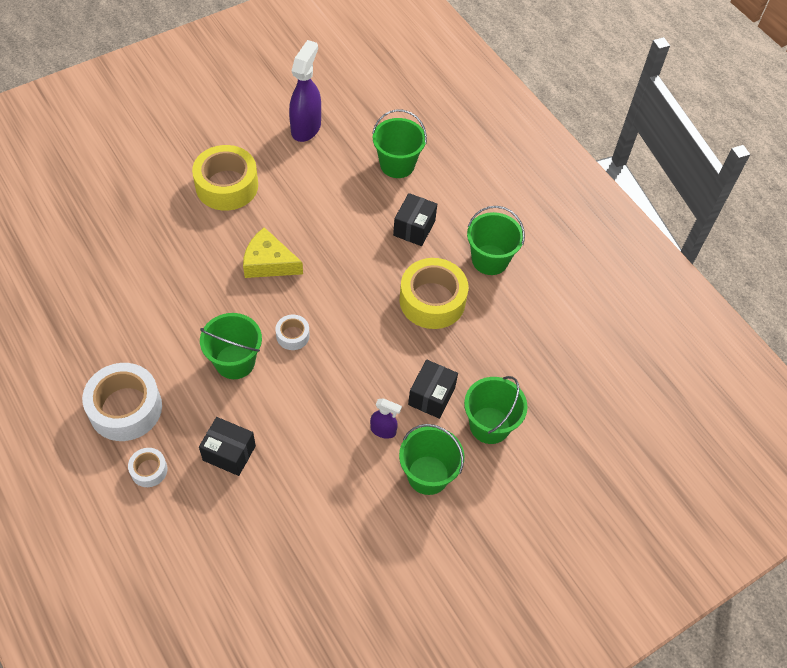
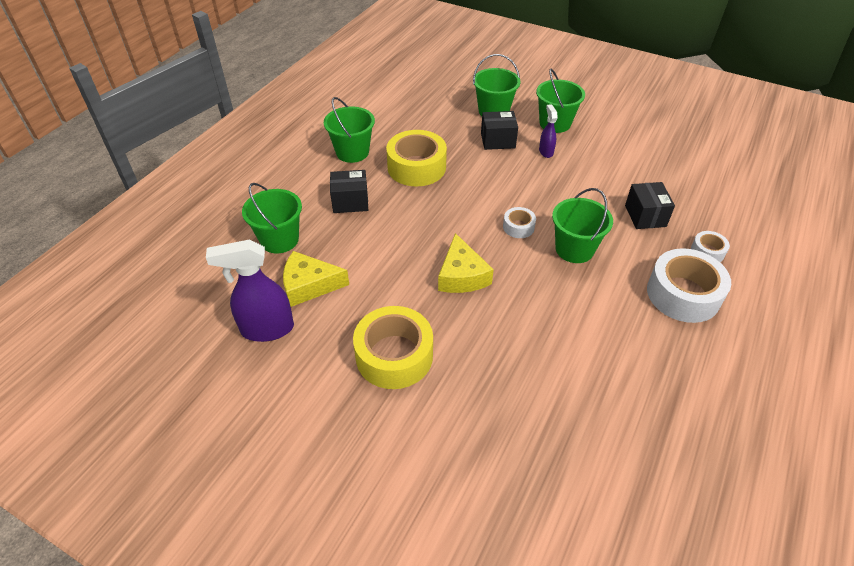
camera: 115 degrees left, 10 degrees down
(331, 164) = (309, 285): none -> yellow cheese

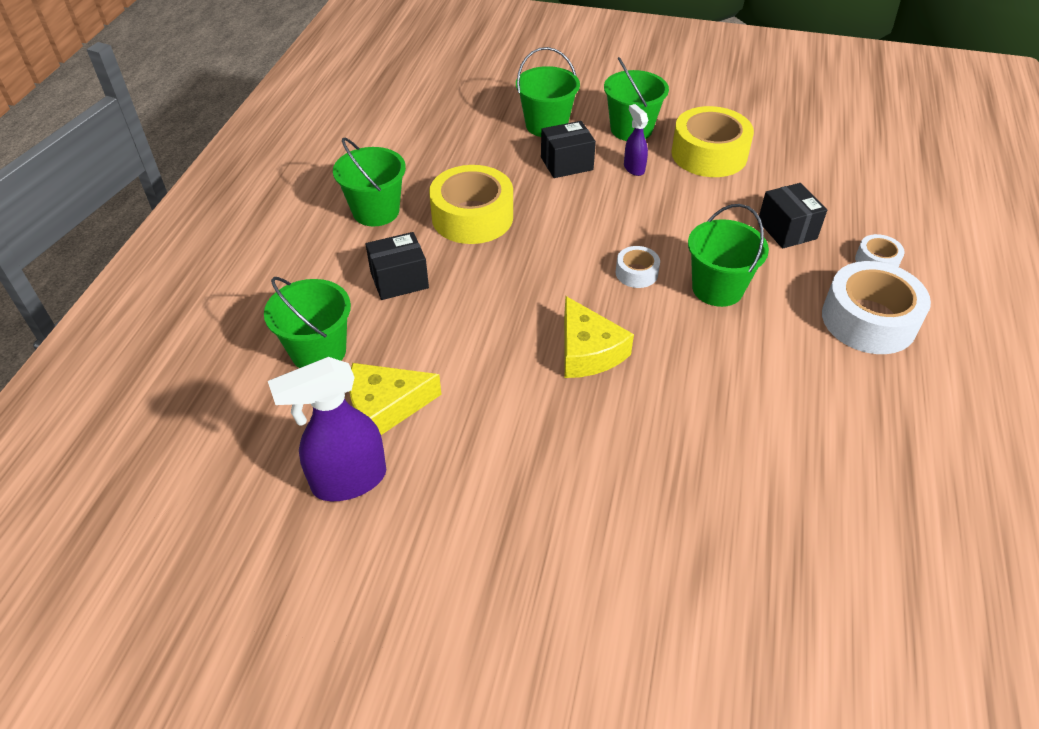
camera: 15 degrees left, 0 degrees up
(394, 355) = (539, 478): yellow tape -> yellow tape (709, 154)

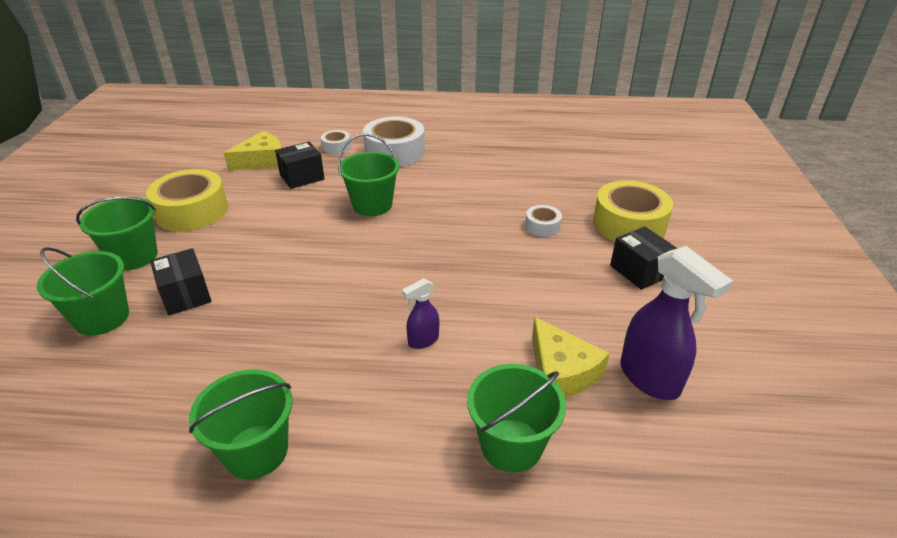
camera: 100 degrees left, 10 degrees down
(399, 280) = (386, 398): black box -> black box (639, 271)
(472, 217) = (274, 355): yellow tape -> yellow tape (629, 224)
(588, 351) = (455, 260): yellow cheese -> yellow cheese (262, 160)
(634, 168) = (204, 251): purple spray bottle -> purple spray bottle (423, 340)
(636, 273) = (358, 242): white tape -> white tape (542, 226)

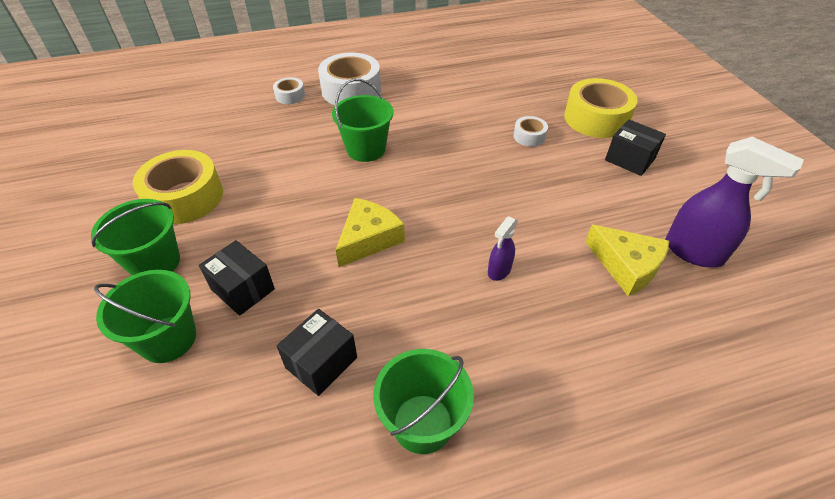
camera: 20 degrees left, 10 degrees up
(262, 160) = (222, 125): yellow cheese -> yellow cheese (369, 238)
(302, 177) = (277, 135): black box -> black box (321, 362)
(511, 445) = (629, 343): green bucket -> none

